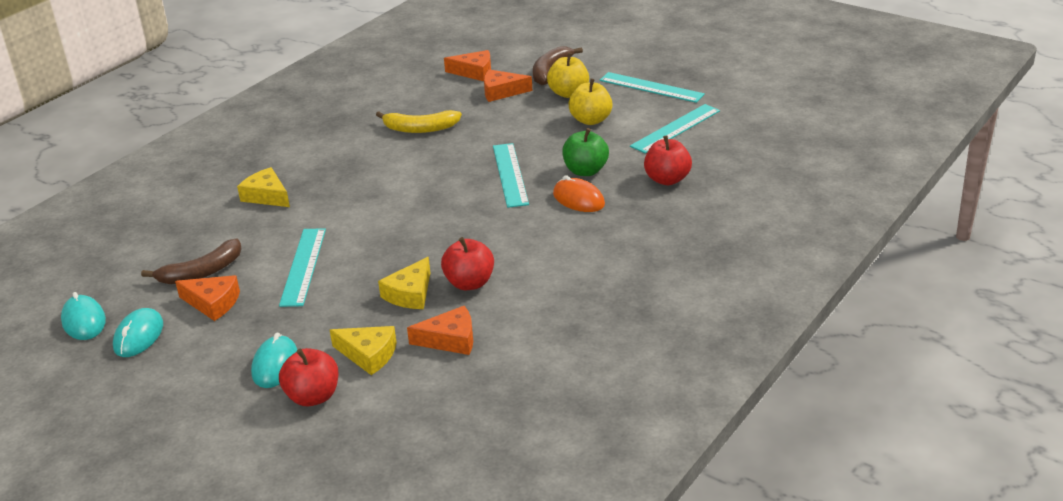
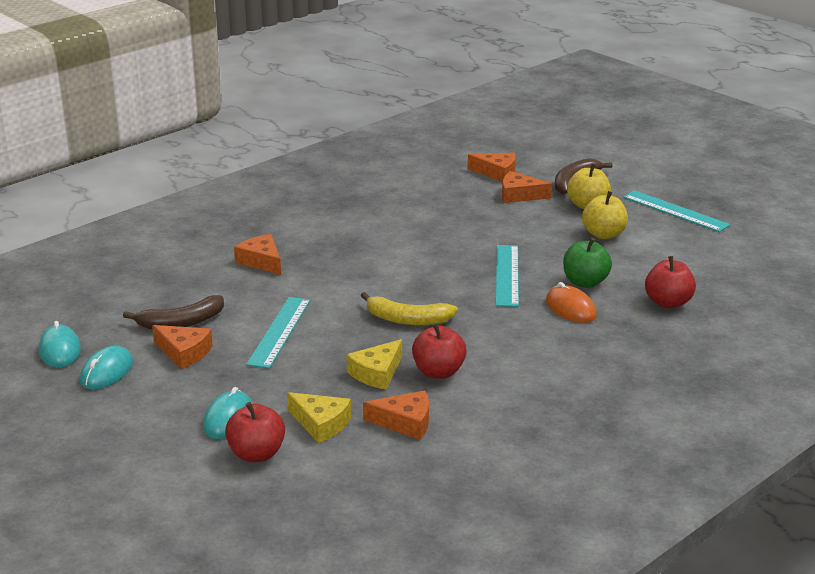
camera: 10 degrees right, 5 degrees down
(266, 196) = (261, 261): yellow cheese -> orange cheese
(420, 128) = (428, 219): yellow banana -> yellow banana (407, 319)
(675, 128) = (690, 254): turquoise ruler -> none

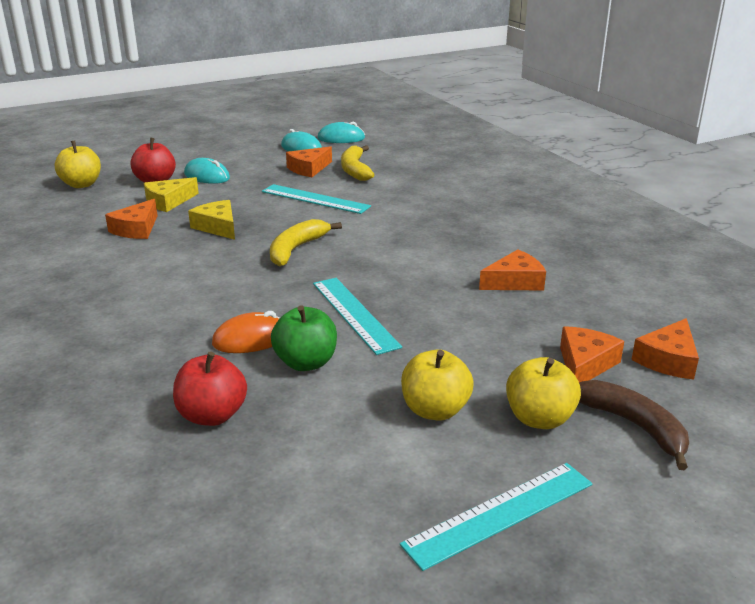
camera: 105 degrees right, 0 degrees up
(181, 322) = (355, 170): brown banana -> yellow banana
(261, 261) = (447, 201): orange cheese -> orange cheese (514, 282)
(287, 513) = (81, 184): none -> yellow apple
(438, 372) = (194, 251): red apple -> none
(507, 275) = (354, 314): turquoise ruler -> turquoise ruler turned 45 degrees clockwise

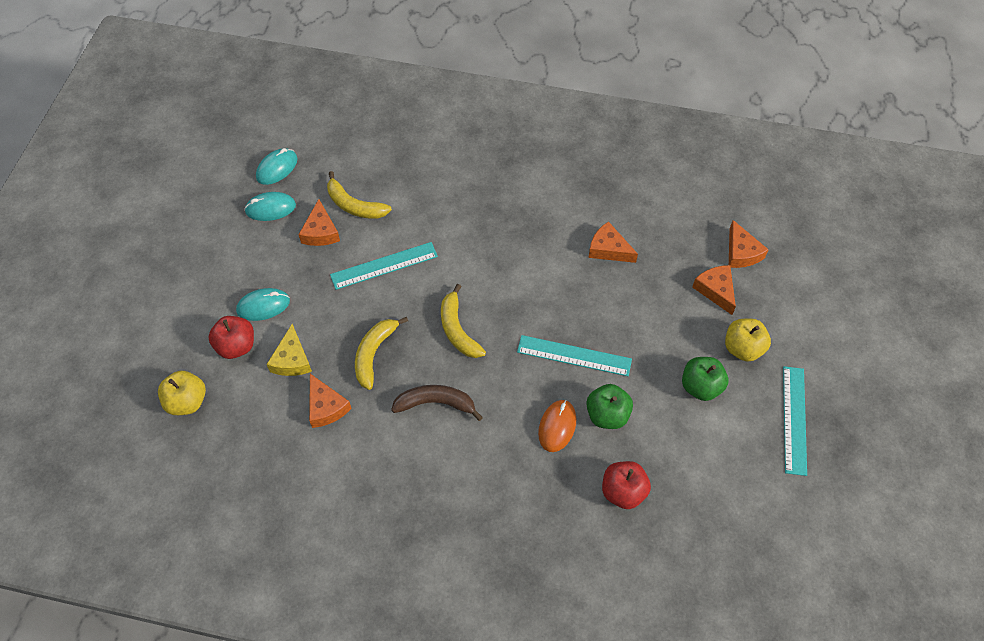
camera: 50 degrees left, 30 degrees up
(218, 227) = (374, 354): yellow cheese -> yellow banana
(435, 410) = (701, 387): yellow apple -> green apple
(514, 282) = (608, 249): orange cheese -> orange cheese turned 75 degrees counterclockwise
(633, 426) = (778, 316): brown banana -> brown banana (435, 403)

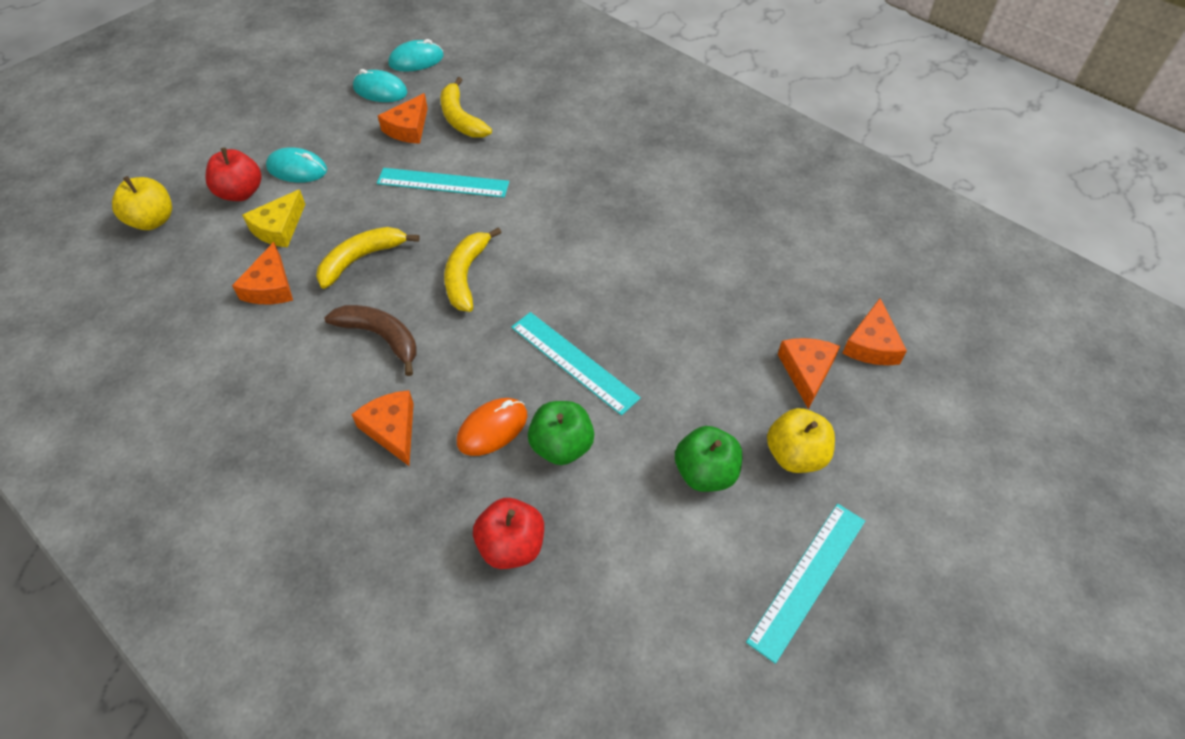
camera: 30 degrees right, 5 degrees down
(608, 249) = (702, 270): orange cheese -> orange cheese (392, 429)

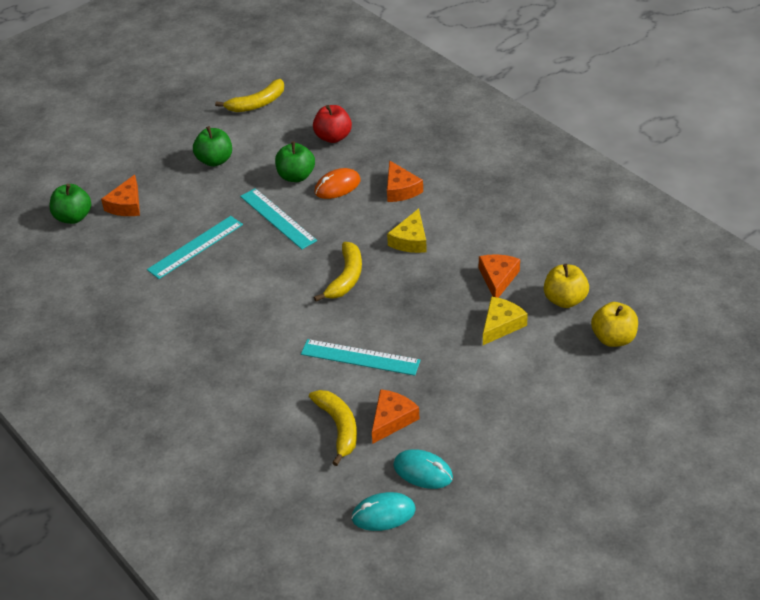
camera: 170 degrees left, 10 degrees down
(241, 193) = (543, 360): red apple -> none
(297, 169) = (496, 380): turquoise mouse -> none
(361, 259) = (429, 295): yellow banana -> yellow banana (257, 103)
(380, 337) = (410, 240): brown banana -> yellow cheese
(795, 455) = (158, 165): yellow apple -> yellow apple (565, 300)
(807, 579) = (181, 118): turquoise ruler -> turquoise ruler (195, 247)
(871, 344) = (73, 217): orange cheese -> green apple

